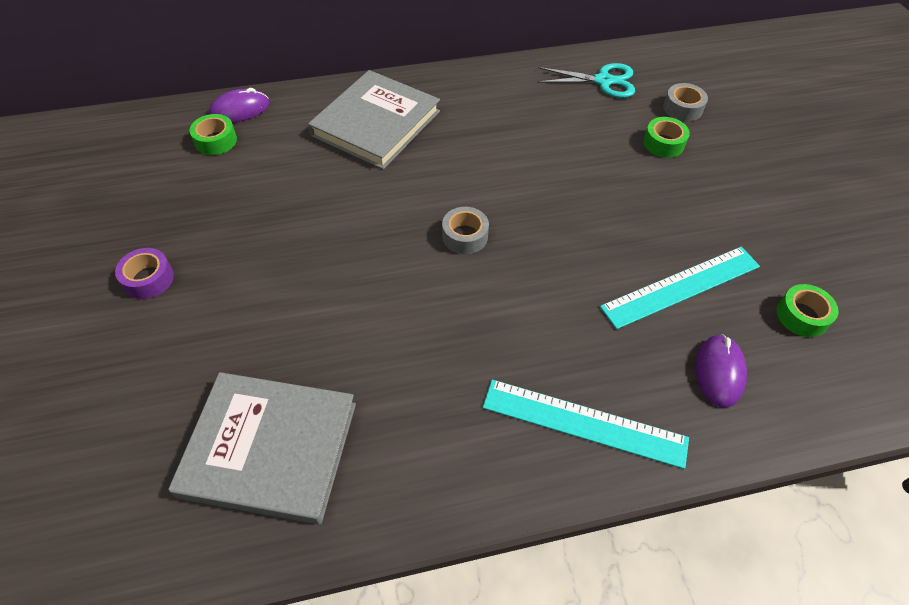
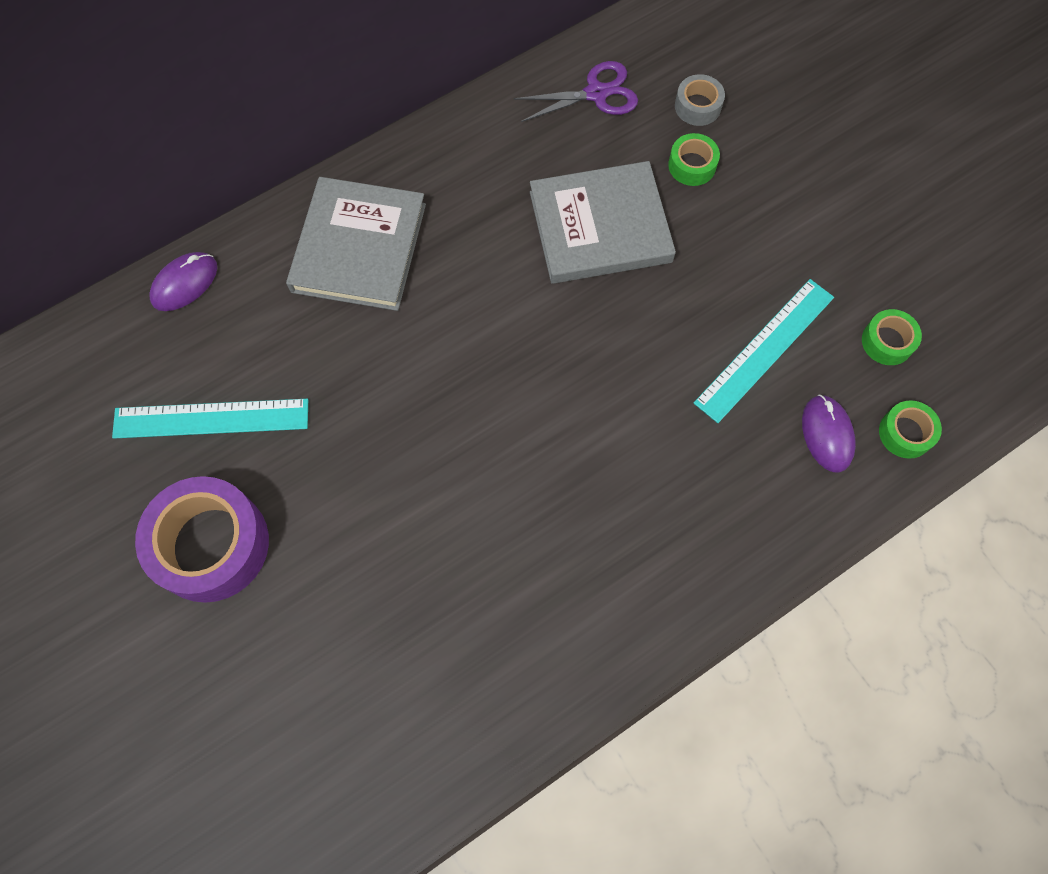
camera: 20 degrees left, 15 degrees up
(148, 279) = (211, 545): purple tape -> purple tape, size x2.07
(216, 141) = (181, 338): green tape -> green tape (905, 433)
(270, 449) = (441, 677): grey book -> grey book (600, 227)
(465, 236) = (525, 367): grey tape -> none
(584, 423) = (721, 535): turquoise ruler -> turquoise ruler (211, 418)
(603, 81) = (596, 93): turquoise scissors -> purple scissors

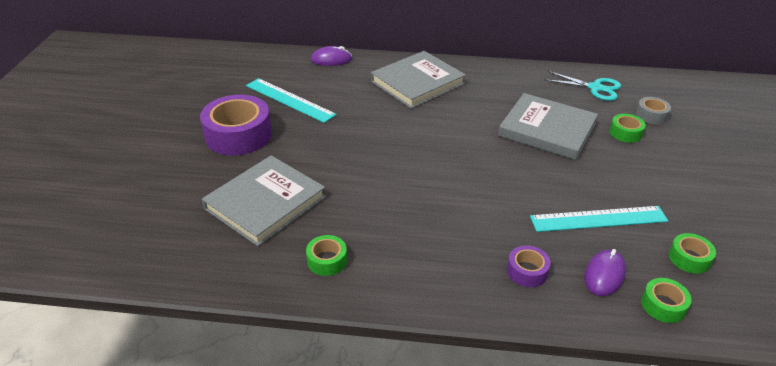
camera: 40 degrees right, 30 degrees down
(376, 633) = (265, 203): none -> grey book
(536, 657) = (327, 260): none -> green tape
(596, 93) = (595, 88): purple scissors -> turquoise scissors
(752, 493) = (527, 271): none -> purple tape

